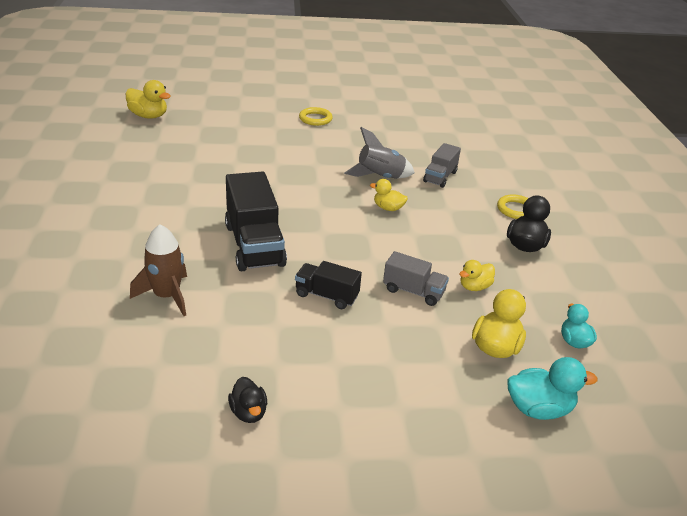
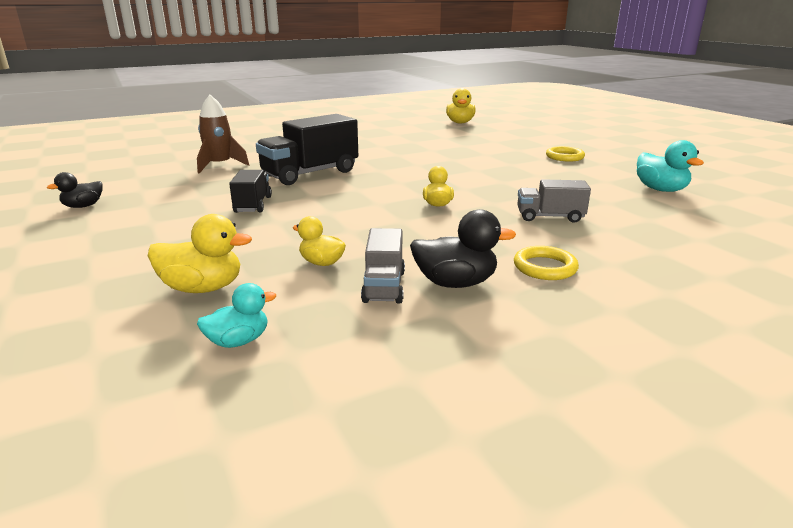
camera: 70 degrees right, 10 degrees down
(380, 177) = (495, 193): grey rocket -> none
(413, 291) = (287, 235): grey truck -> grey truck (384, 286)
(538, 409) = (84, 327): turquoise duck -> turquoise duck (660, 189)

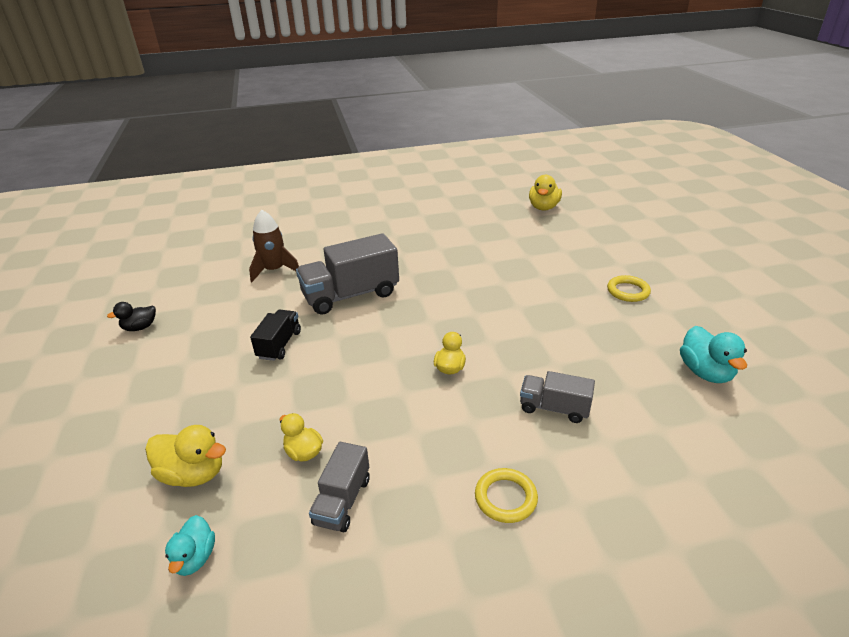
camera: 15 degrees right, 10 degrees up
(238, 341) = (195, 558): turquoise duck -> turquoise duck turned 105 degrees clockwise
(310, 173) = (351, 295): black truck -> grey truck
(455, 283) = (408, 508): black duck -> none

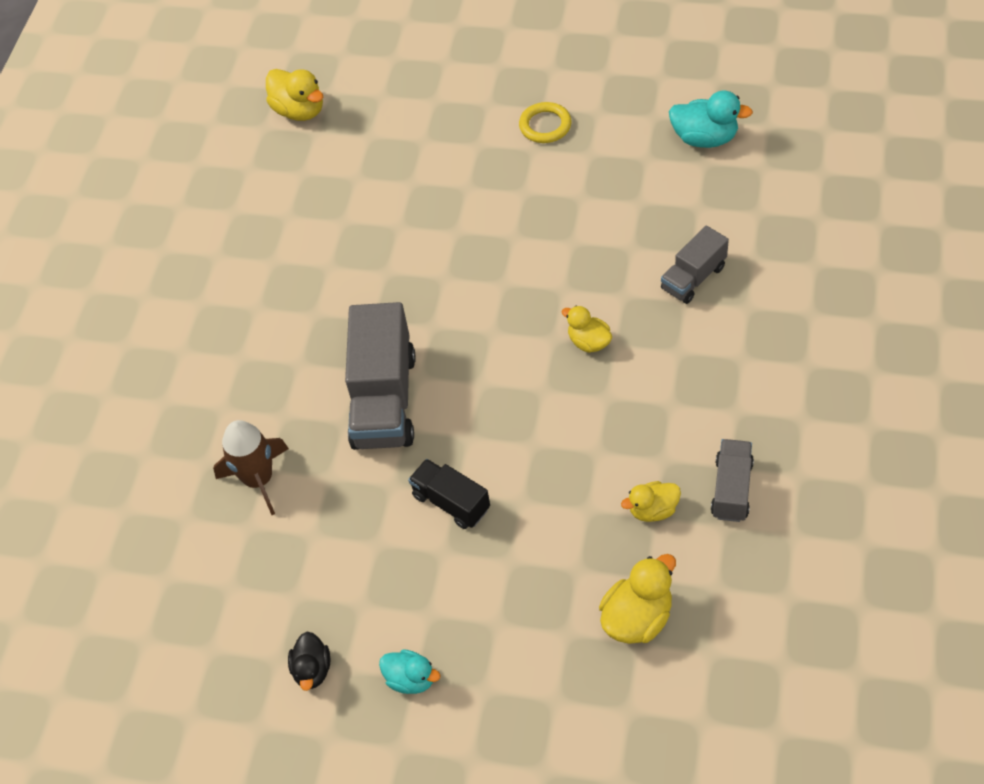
camera: 60 degrees left, 20 degrees up
(195, 558) = (747, 623): turquoise duck -> turquoise duck (411, 679)
(342, 501) = (731, 489): grey truck -> grey truck turned 120 degrees counterclockwise
(505, 498) = (783, 361): yellow ring -> none

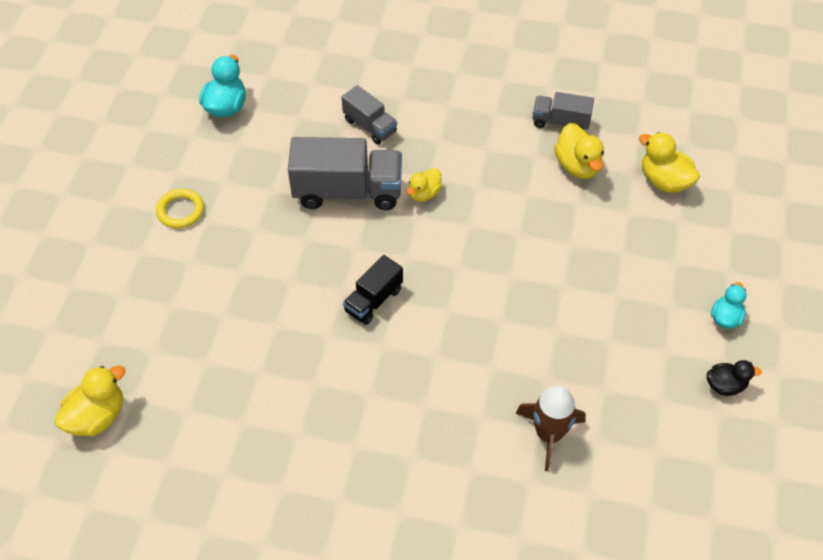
camera: 95 degrees left, 0 degrees up
(384, 400) = (470, 337): grey truck -> grey truck (348, 191)
(451, 502) = (571, 289): black truck -> black truck (373, 300)
(653, 510) = (577, 166): yellow duck -> yellow duck, size x1.54

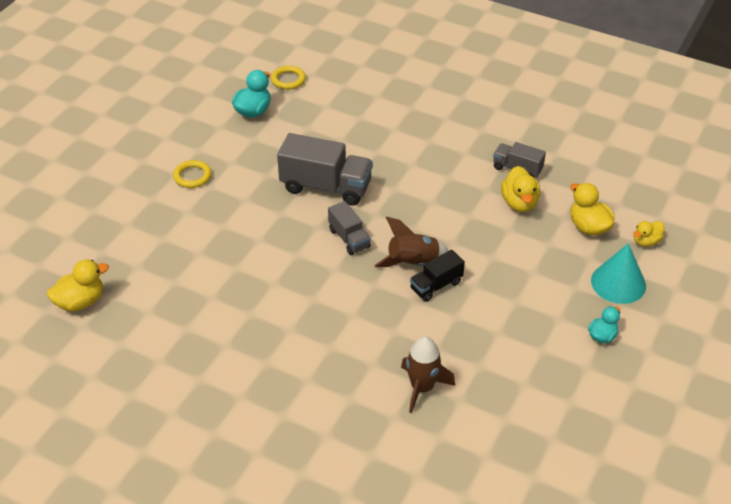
camera: 15 degrees right, 10 degrees down
(254, 56) = (288, 80): none -> yellow ring
(370, 126) = (360, 144): grey truck -> grey truck (349, 238)
(373, 300) = (318, 266): black truck -> black truck (436, 285)
(424, 194) = (386, 199): yellow duck -> yellow duck (646, 241)
(483, 271) = (413, 263): none -> brown rocket
(720, 246) = (618, 283): none -> turquoise cone
(725, 385) = (582, 384): black duck -> none

